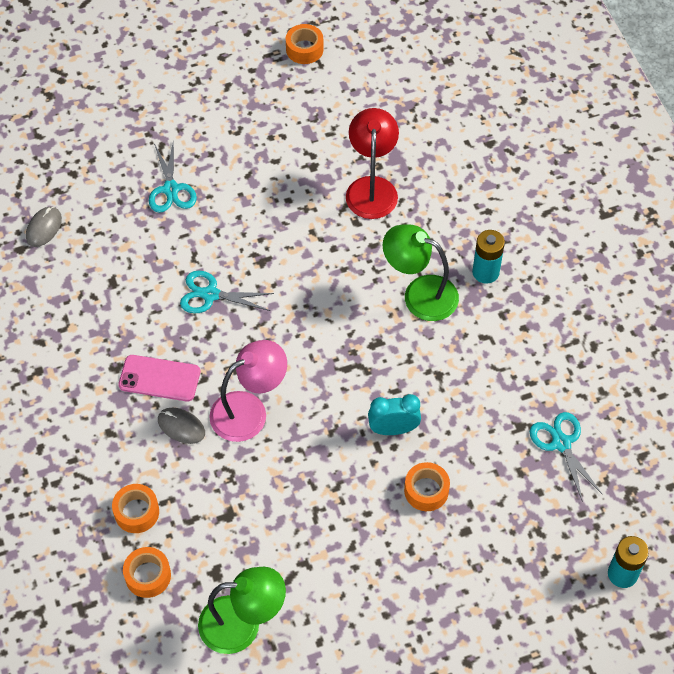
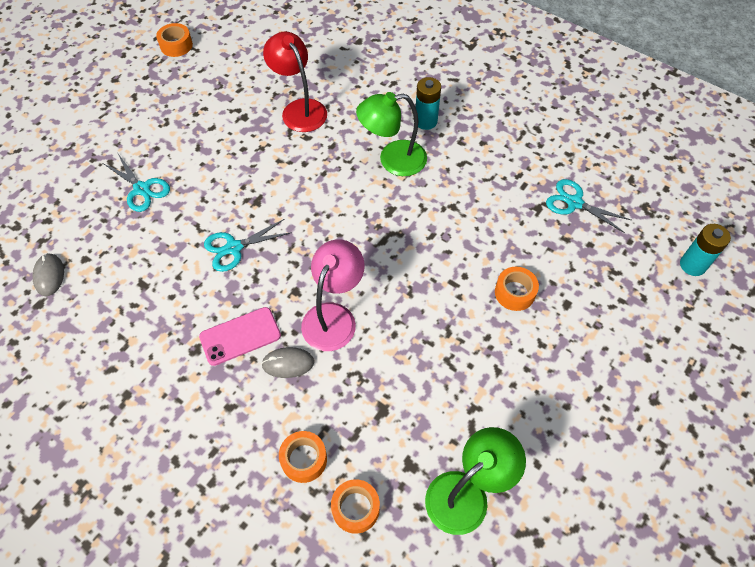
camera: 35 degrees left, 0 degrees up
(393, 429) = (453, 263): turquoise clock -> none

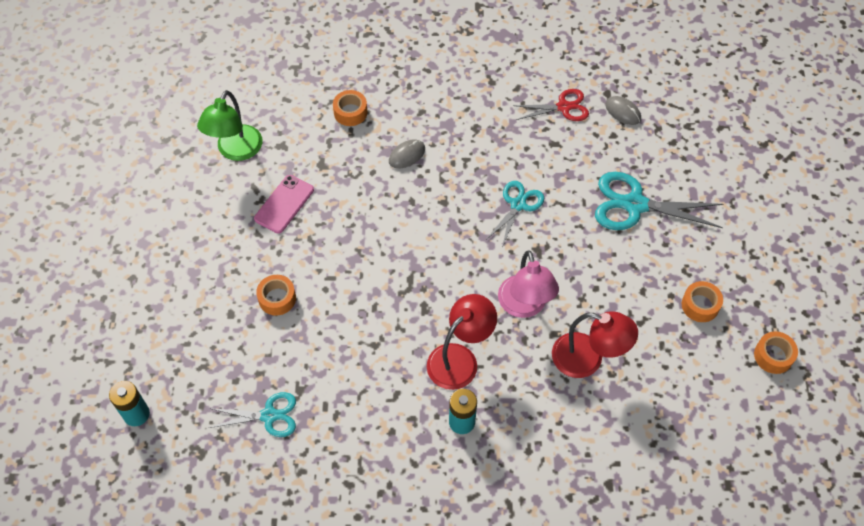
camera: 145 degrees right, 0 degrees up
(93, 316) = (563, 107): none -> red scissors
(142, 189) = (635, 205): turquoise scissors -> turquoise scissors, size x1.62
(240, 336) = (454, 152): pink phone -> pink phone (284, 204)
(334, 316) = (401, 201): pink lamp -> pink lamp (524, 306)
(355, 508) = (299, 107): orange tape -> orange tape (700, 305)
(393, 160) = (460, 359): green lamp -> red lamp

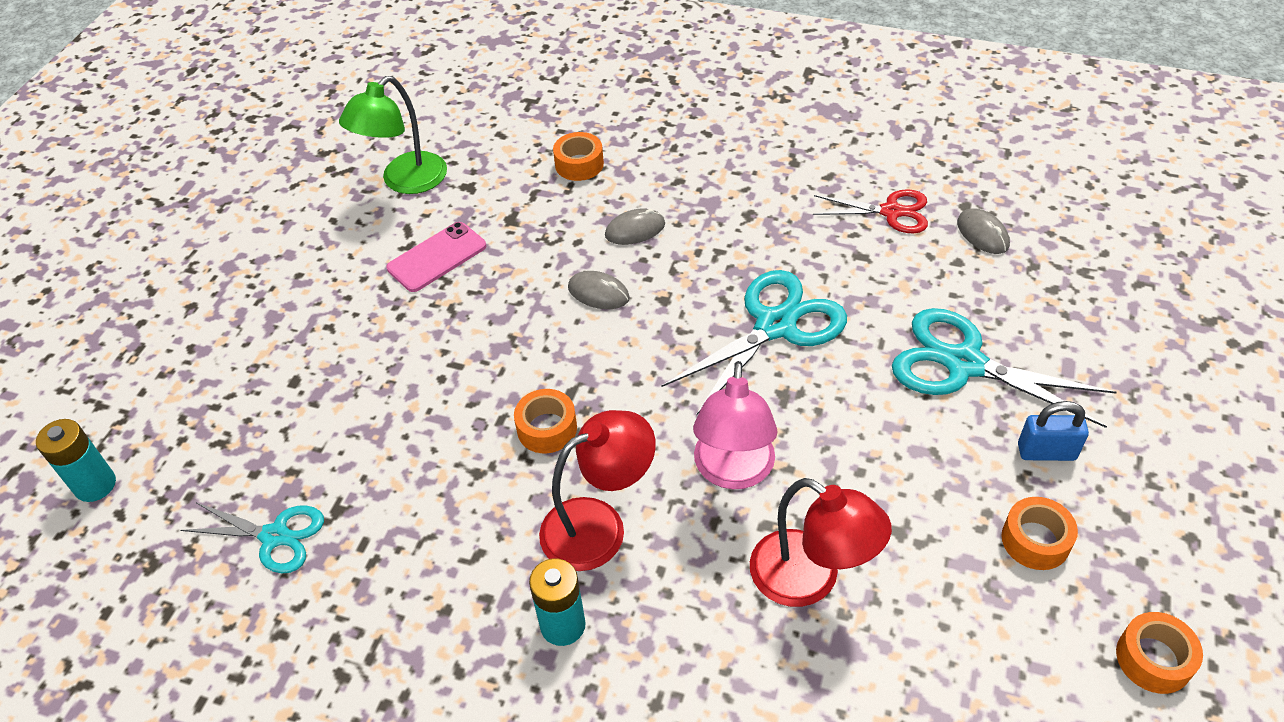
camera: 20 degrees right, 10 degrees down
(277, 298) = (368, 375): orange tape -> orange tape (547, 428)
(401, 206) = (598, 293): none -> grey mouse
(518, 205) = (775, 326): turquoise scissors -> turquoise scissors, size x1.62
(693, 250) = (1046, 452): none -> blue padlock

